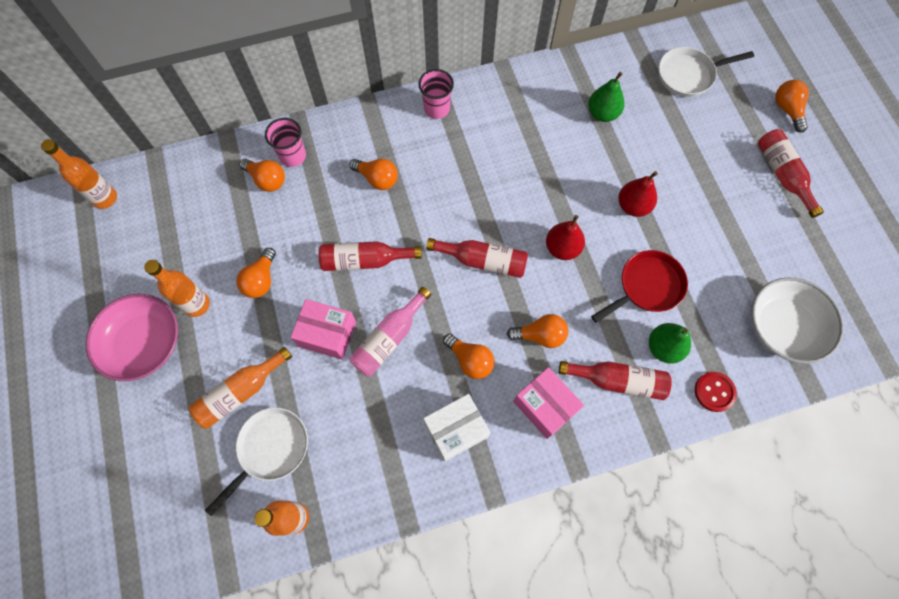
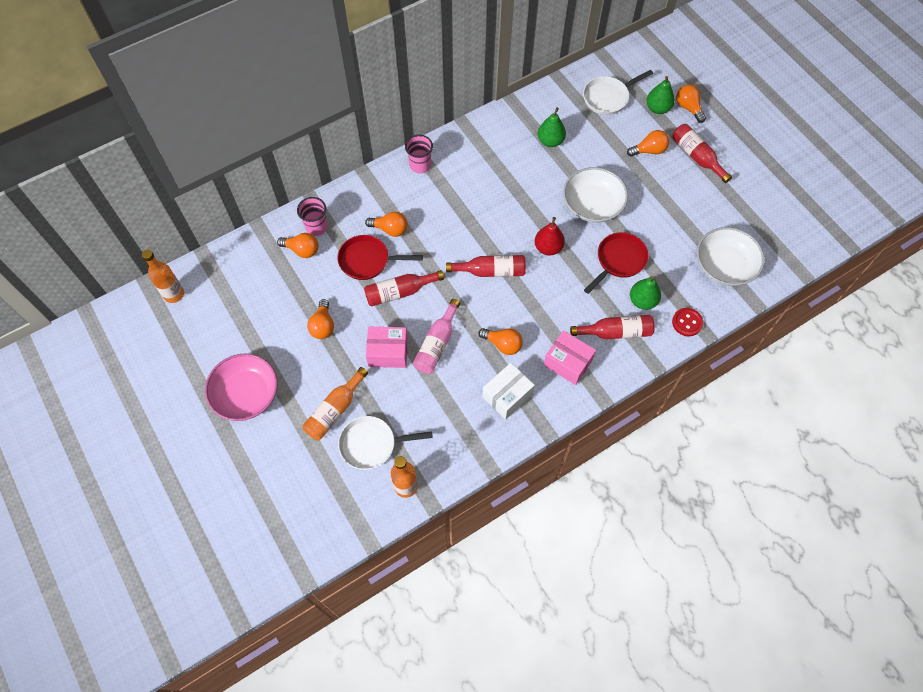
camera: 15 degrees left, 5 degrees down
(197, 304) = (278, 356): orange bottle -> none
(270, 449) = (371, 444): white pan -> white pan turned 120 degrees counterclockwise
(339, 211) = (367, 260): none -> red pan
(540, 335) = (550, 314): orange light bulb -> orange light bulb (649, 150)
(633, 206) = (592, 205): red pear -> white bowl
(748, 102) = (657, 108): none -> green pear

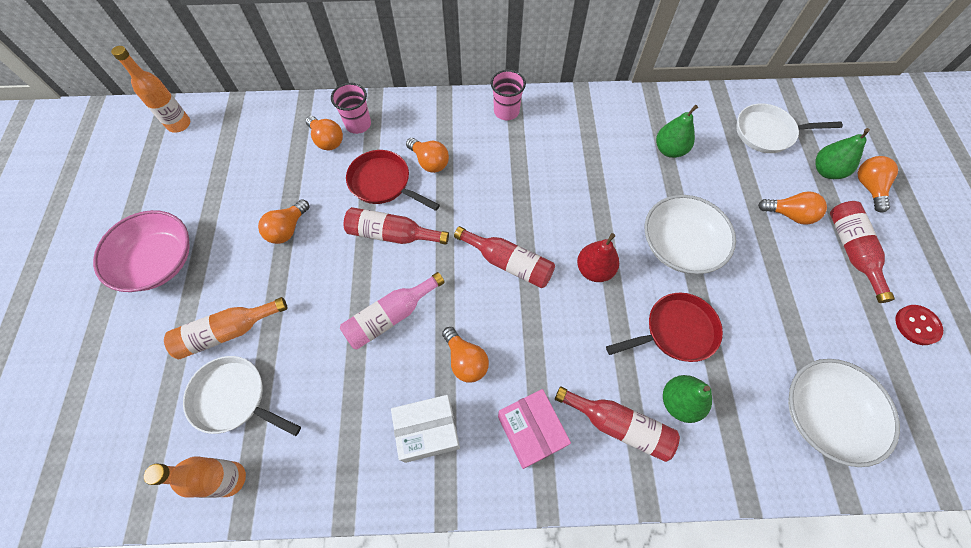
camera: 30 degrees right, 0 degrees up
(388, 352) = (331, 296): pink box -> none
(687, 322) = (727, 468): red button -> red button (916, 325)

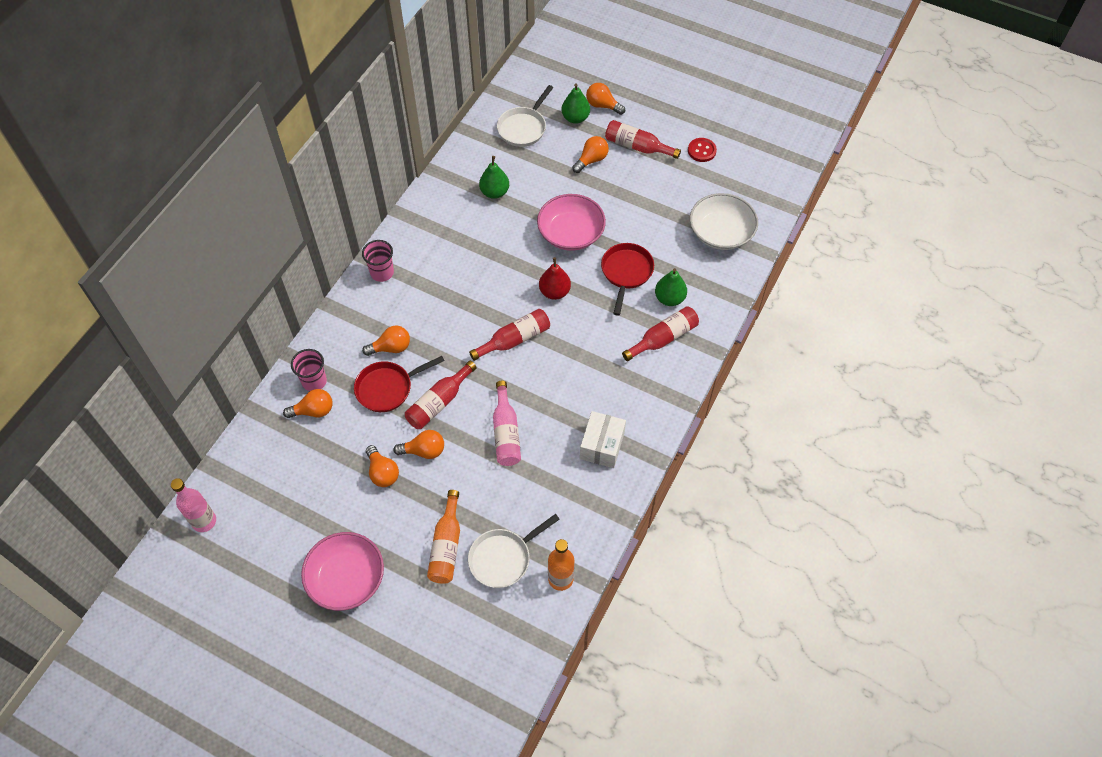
camera: 60 degrees left, 5 degrees down
(179, 124) = (204, 521): orange bottle -> pink bottle
(465, 360) = (568, 401): orange light bulb -> orange light bulb (424, 451)
(531, 431) = (638, 387): pink box -> none
(680, 245) = (571, 233): white bowl -> pink bowl

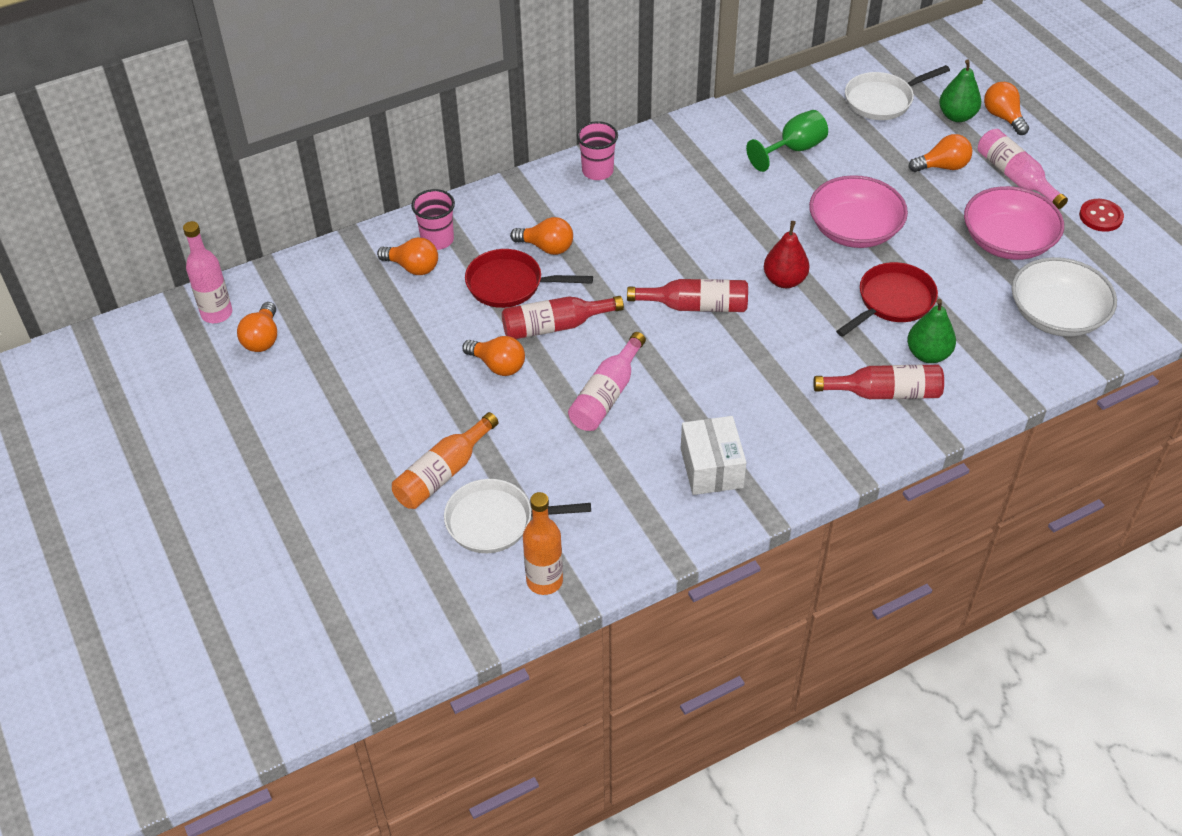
camera: 35 degrees right, 10 degrees down
(346, 578) = (309, 445): pink bowl -> pink bowl (1007, 241)
(382, 472) = (435, 363): orange light bulb -> orange light bulb (262, 338)
(494, 192) = (794, 149): green pear -> green goblet
(602, 446) = (711, 468): white box -> white box turned 60 degrees counterclockwise
(637, 146) = (1015, 177): red bottle -> pink bottle

